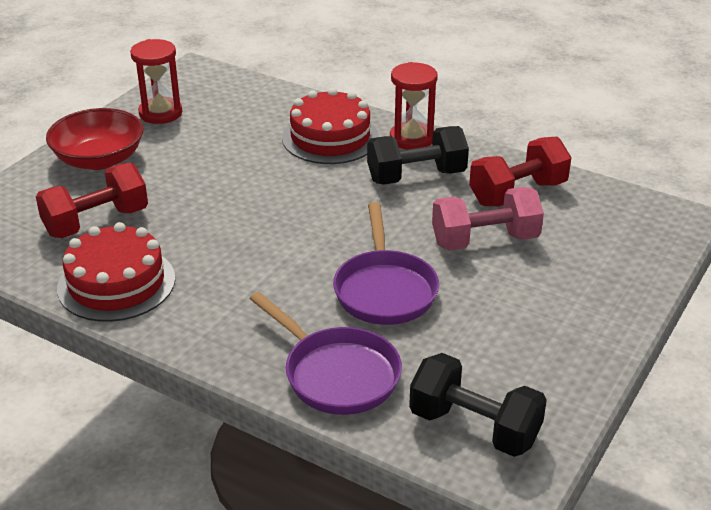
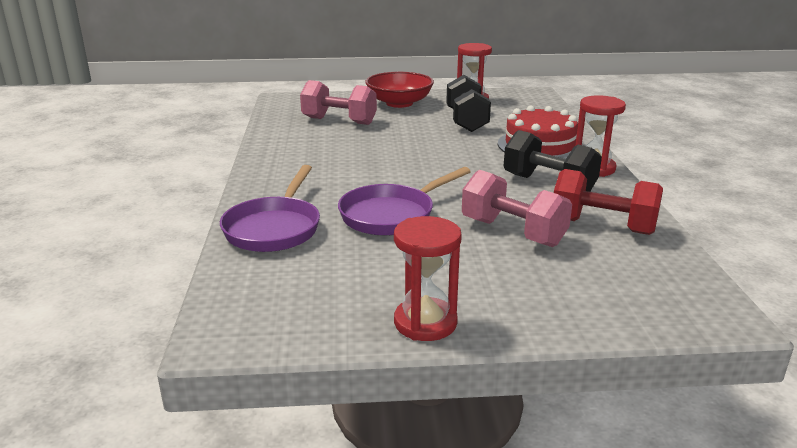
camera: 55 degrees right, 10 degrees down
(96, 222) = (339, 121): red dumbbell -> pink dumbbell
(116, 283) = (289, 143): red cake -> none
(474, 427) = (266, 298): black dumbbell -> black dumbbell (466, 121)
(586, 353) = (425, 322): none -> red hourglass

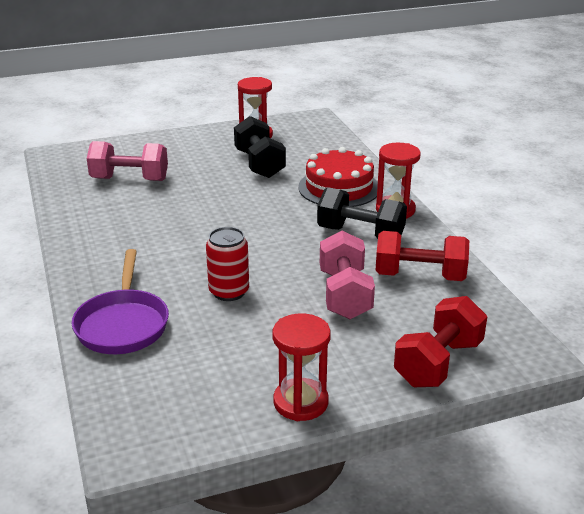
camera: 15 degrees left, 5 degrees up
(392, 215) = (229, 292): purple pan -> red can
(399, 103) = (183, 147): red bowl -> none
(513, 232) = (345, 295): pink dumbbell -> pink dumbbell turned 60 degrees clockwise
(600, 309) = (438, 363): none -> red dumbbell

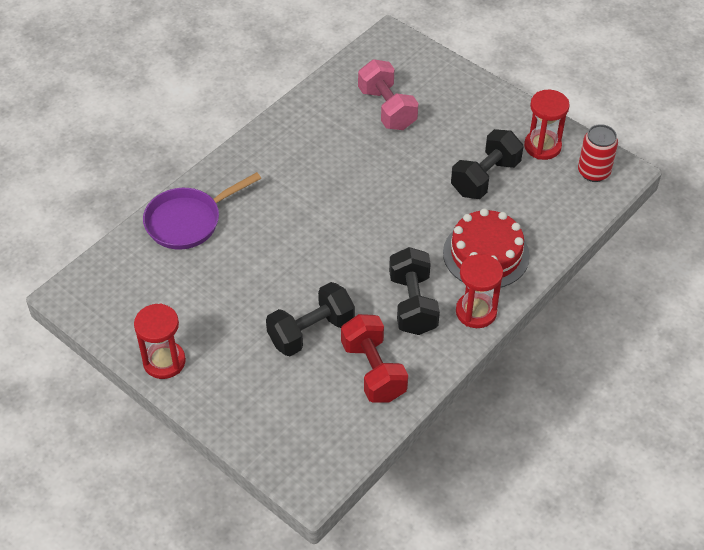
camera: 60 degrees right, 20 degrees up
(229, 292) = (266, 259): red can -> red can (593, 172)
(345, 295) = (311, 332): pink dumbbell -> black dumbbell
(438, 363) = (258, 426): red dumbbell -> none

